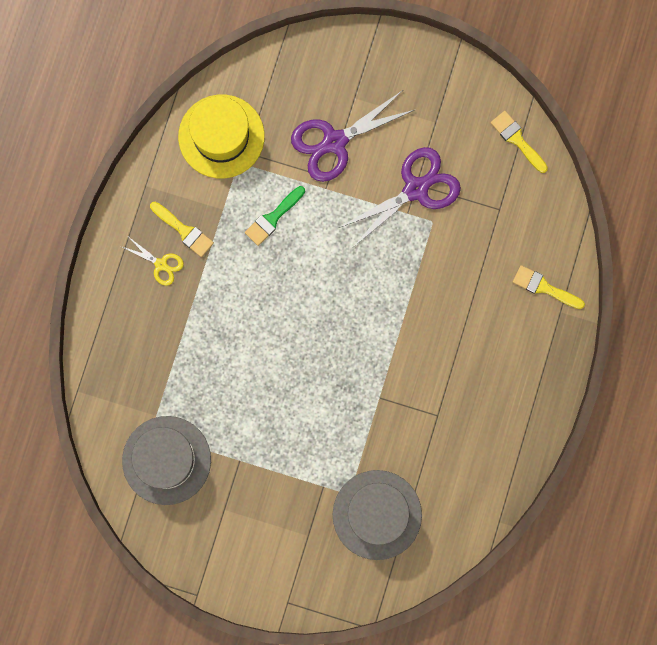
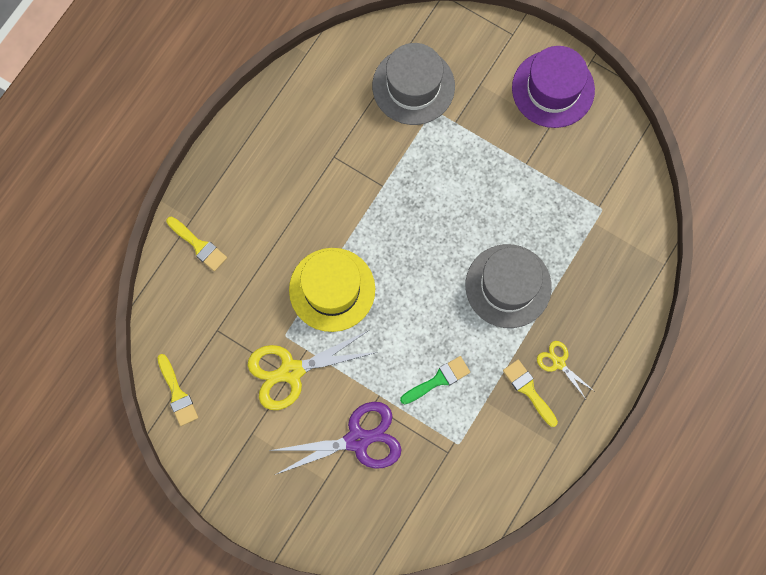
camera: 165 degrees left, 5 degrees down
(166, 460) = (593, 181): grey hat -> grey hat (508, 286)
(221, 136) = (469, 476): yellow hat -> yellow hat (332, 289)
(230, 551) = (553, 89): none -> purple hat
(415, 189) = (291, 371): purple scissors -> yellow scissors

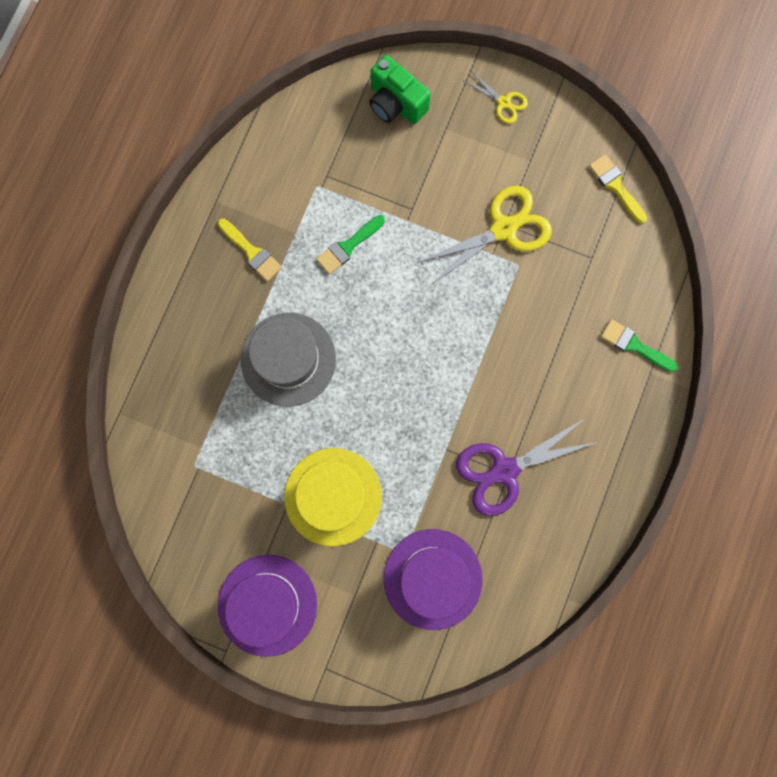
camera: 170 degrees right, 5 degrees up
(198, 245) = (634, 345): yellow brush -> green brush
(332, 289) = (478, 322): yellow hat -> yellow hat (333, 496)
(357, 440) = (421, 172): purple scissors -> purple scissors (504, 470)
(369, 515) = (396, 103): none -> green camera
(413, 86) = (432, 578): grey hat -> purple hat
(558, 363) = (223, 285): yellow scissors -> yellow scissors (503, 102)

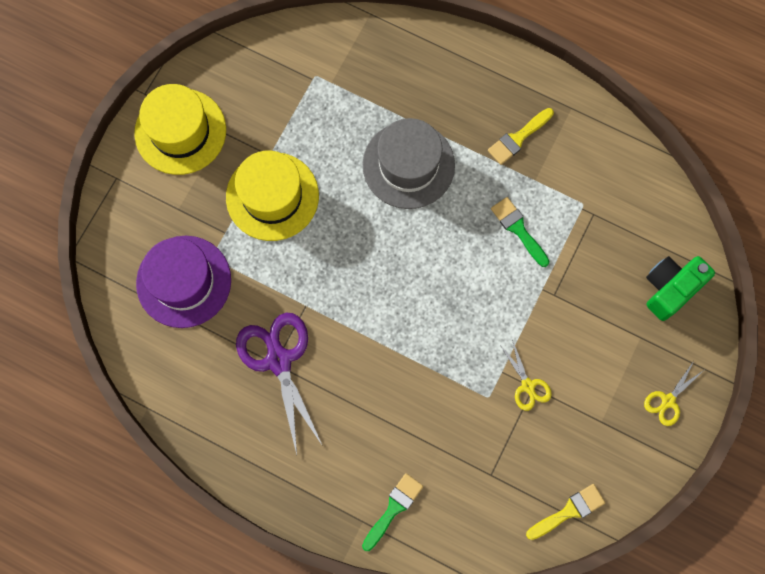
camera: 95 degrees right, 5 degrees down
(267, 605) = (180, 131): purple hat -> yellow hat
(503, 229) = (528, 385): yellow scissors -> yellow scissors, size x0.51

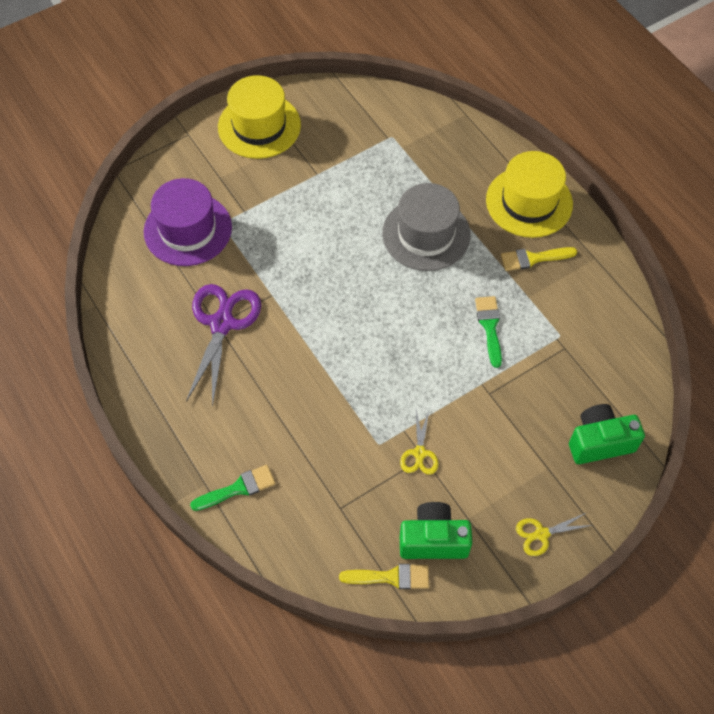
camera: 30 degrees right, 15 degrees down
(272, 196) = (299, 204): yellow hat -> yellow hat (529, 202)
(584, 458) = (433, 540): none -> green camera

